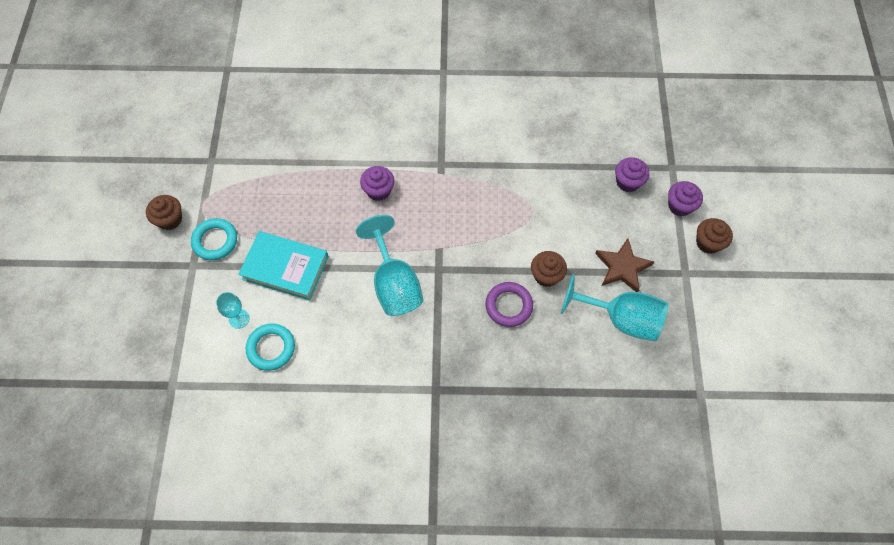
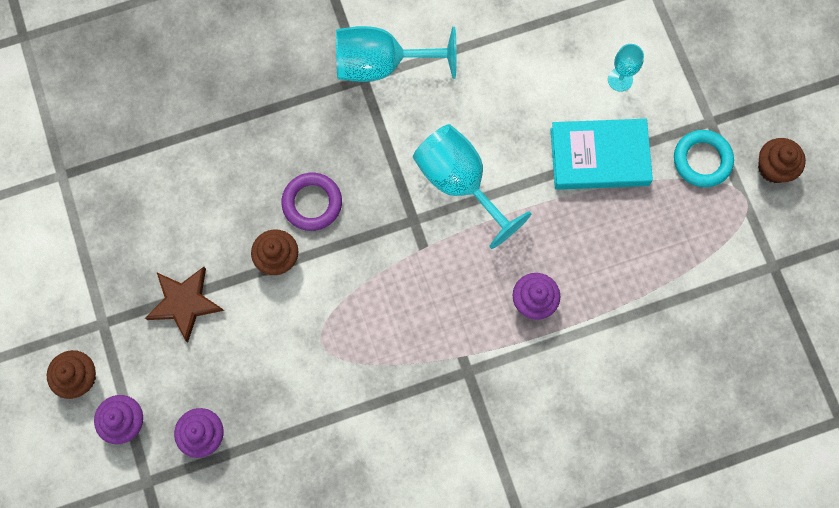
camera: 160 degrees right, 10 degrees up
(271, 348) = (566, 60): turquoise ring -> none
(621, 319) = (172, 234): turquoise goblet -> turquoise goblet (381, 64)

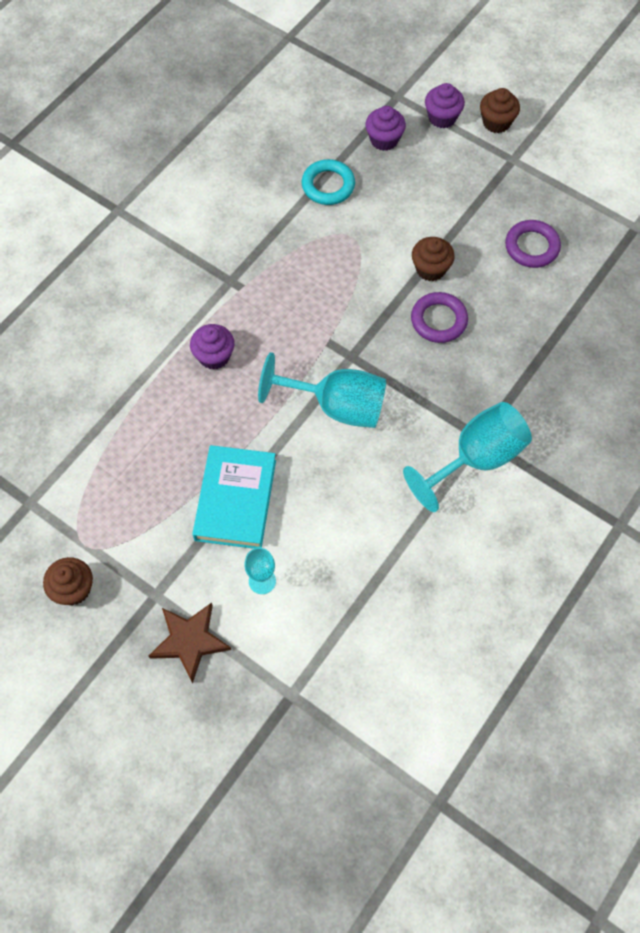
camera: 145 degrees right, 10 degrees down
(170, 218) = (531, 247): none -> purple ring
(184, 303) = (469, 203): brown star -> brown star (190, 641)
(599, 157) = (235, 500): turquoise book -> turquoise book turned 45 degrees counterclockwise
(702, 160) = (143, 554): turquoise ring -> turquoise ring (328, 185)

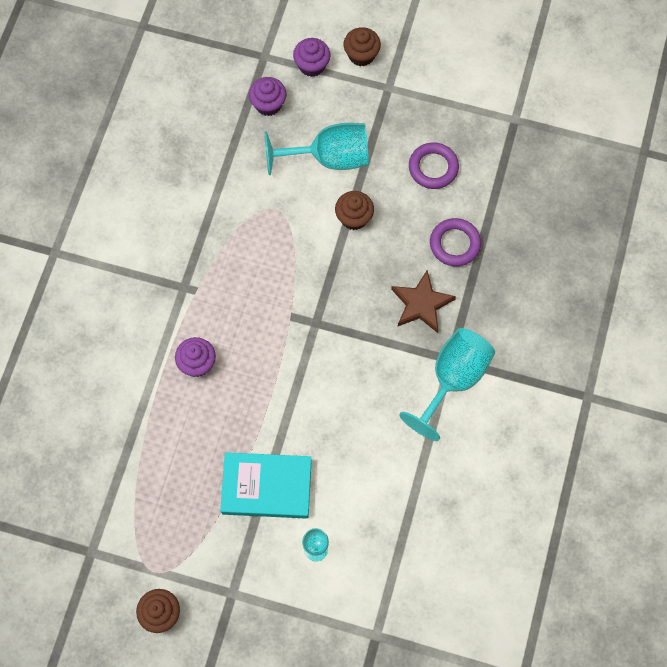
camera: 20 degrees left, 5 degrees up
(190, 641) = (276, 621): brown star -> brown star (421, 304)
(235, 500) = (266, 487): turquoise book -> turquoise book turned 75 degrees counterclockwise
(328, 185) = (235, 166): turquoise ring -> none
(337, 406) = (320, 373): turquoise goblet -> turquoise goblet (329, 158)
(438, 320) = (378, 264): purple ring -> purple ring (455, 244)

